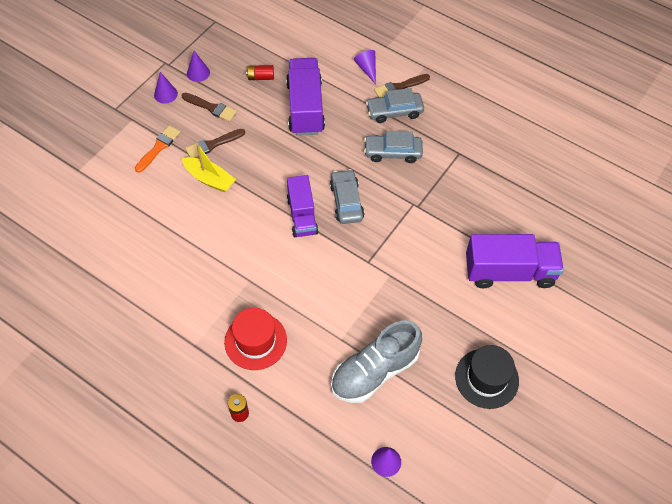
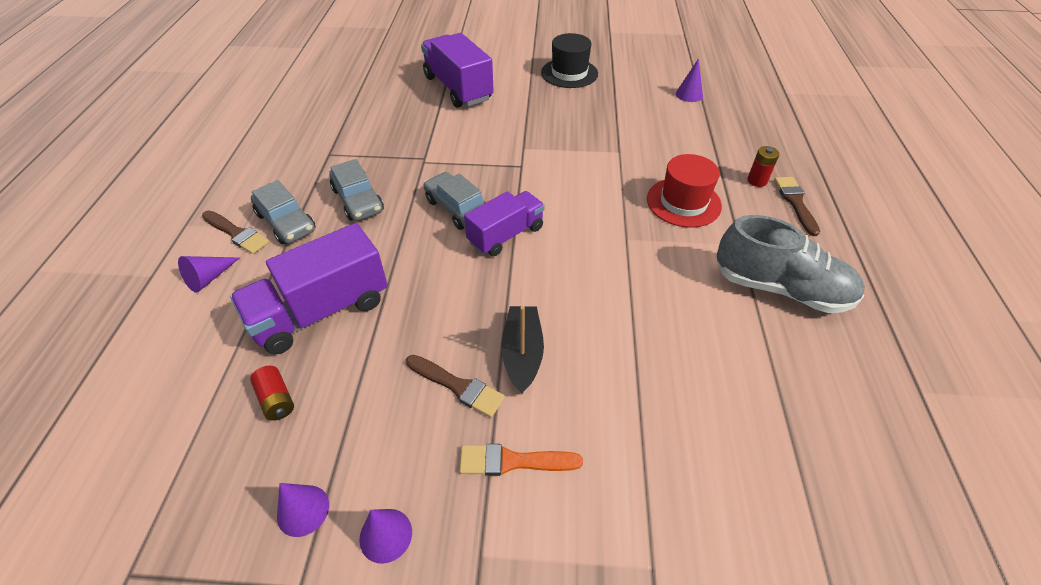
camera: 120 degrees left, 10 degrees down
(209, 179) = (522, 354): yellow boat -> black boat
(211, 108) = (381, 434): brown brush -> brown brush (795, 203)
(346, 201) = (457, 208): grey car -> grey car turned 90 degrees clockwise
(375, 371) = (626, 123): grey shoe -> grey shoe (780, 288)

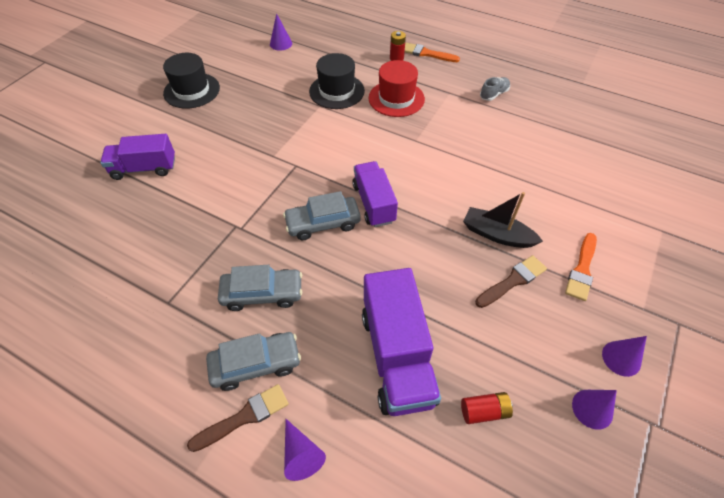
camera: 65 degrees left, 5 degrees up
(458, 88) = (144, 168): purple truck -> purple truck, size x0.66
(652, 155) = (337, 91): none -> black hat
(780, 288) = (494, 94): grey shoe -> grey shoe, size x0.44
(795, 203) = (427, 53): brown brush -> orange brush

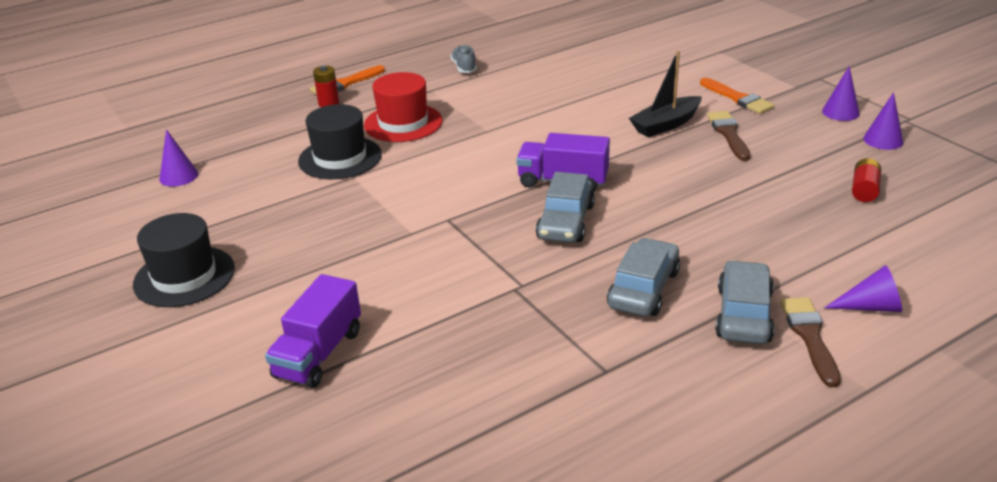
camera: 60 degrees left, 20 degrees down
(397, 356) = (781, 220): purple truck -> none

